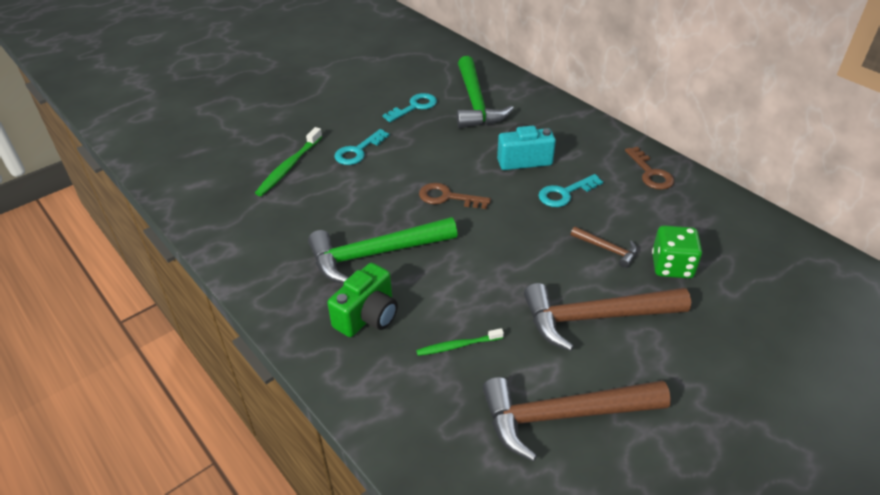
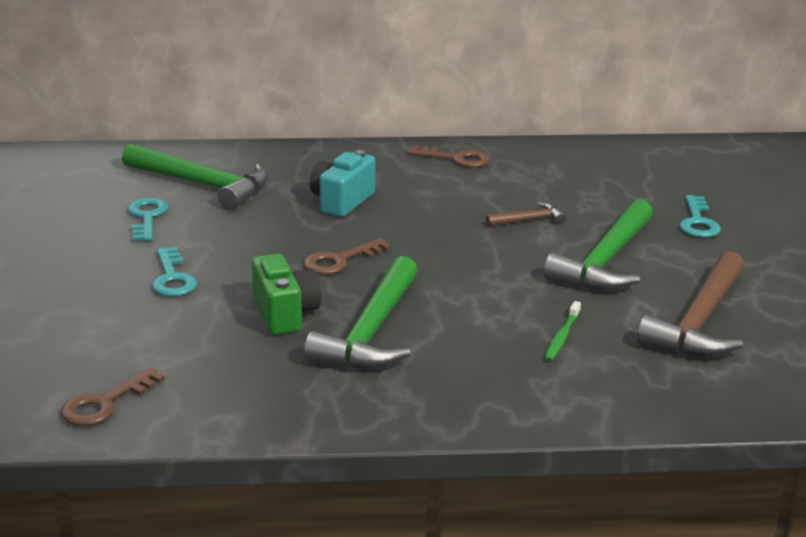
camera: 55 degrees left, 15 degrees down
(211, 200) = (105, 404): none -> brown key
(289, 167) = (127, 330): green toothbrush -> none
(367, 316) = (460, 369): green camera -> green camera (285, 314)
(565, 193) = (425, 205): turquoise key -> turquoise key (698, 222)
(595, 318) = (605, 261): brown hammer -> green hammer
(672, 266) = (586, 204): green dice -> none

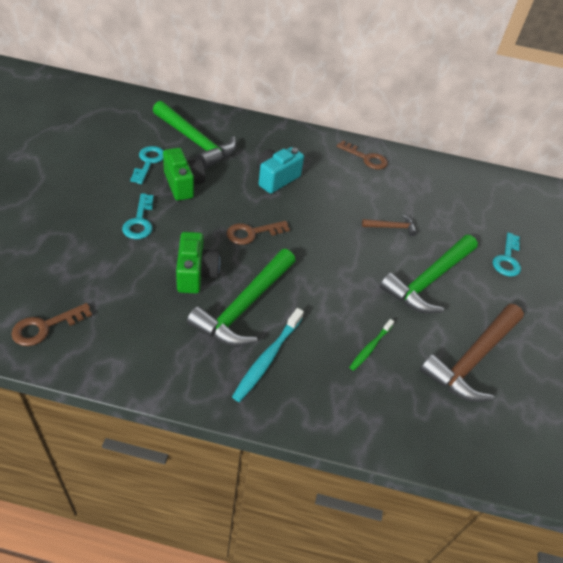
camera: 10 degrees right, 20 degrees up
(212, 231) = (183, 184): none -> green camera
(431, 373) = (267, 358): none -> turquoise toothbrush

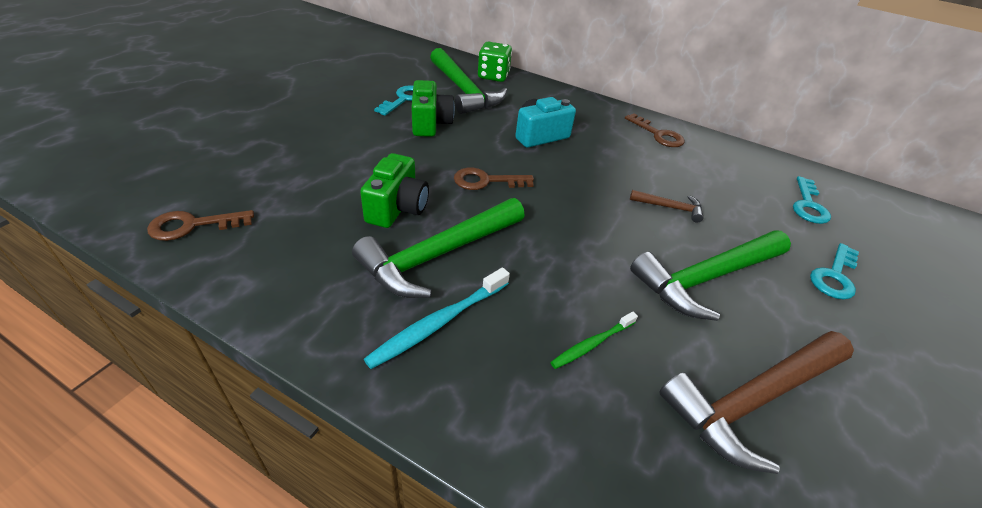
camera: 20 degrees right, 5 degrees down
(140, 221) = (363, 147): turquoise key -> turquoise key (808, 205)
(214, 119) = (493, 76): none -> green dice

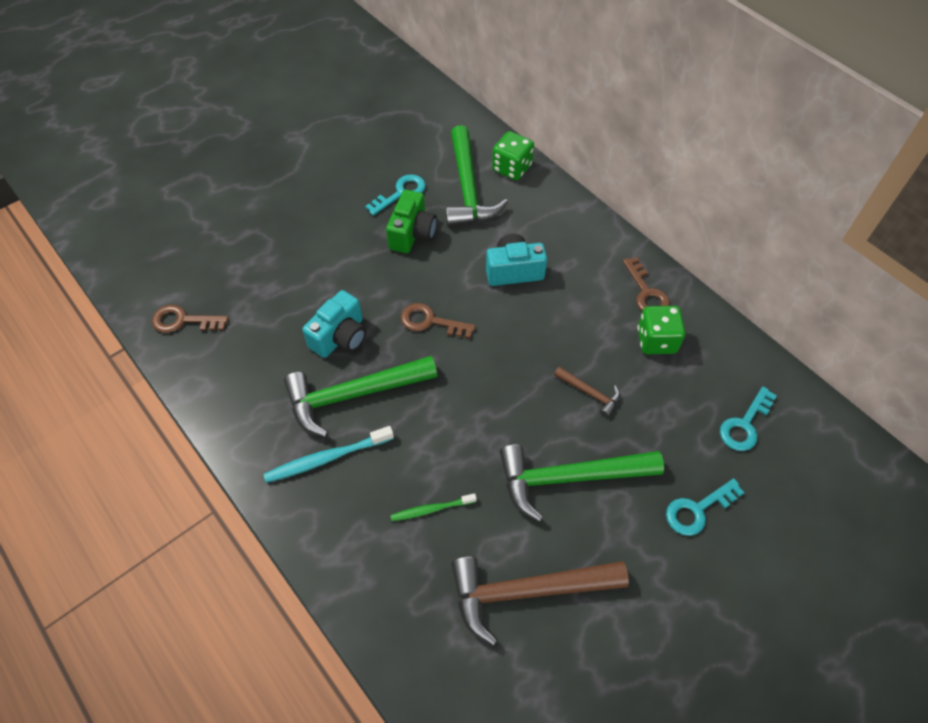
camera: 25 degrees right, 15 degrees up
(397, 208) = (340, 337): green camera -> turquoise camera
(692, 163) = (656, 340): none -> green dice

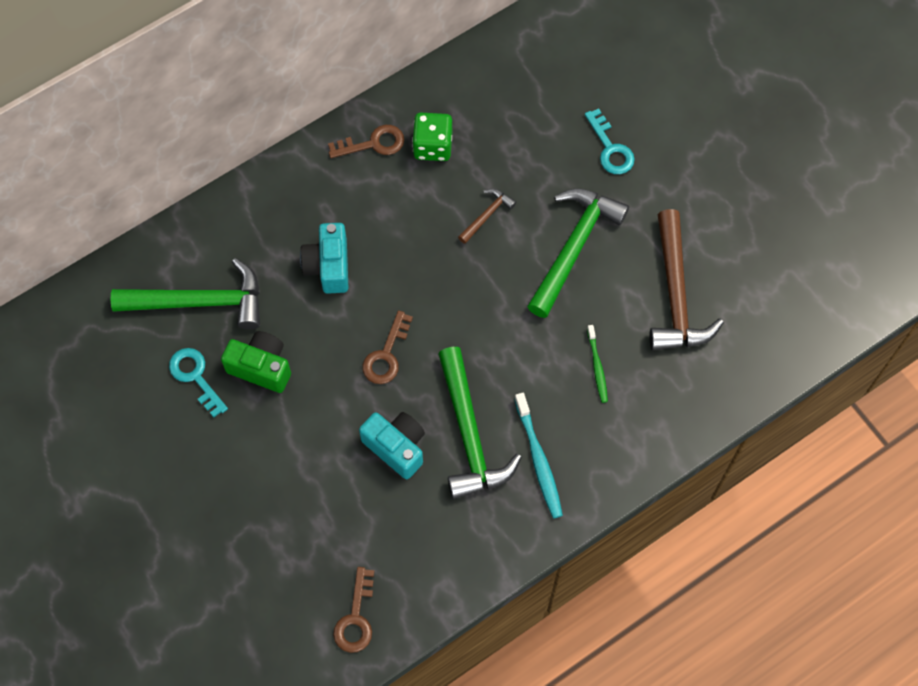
camera: 85 degrees left, 10 degrees up
(512, 168) = (175, 251): green dice -> none
(568, 478) = (574, 247): green hammer -> green hammer turned 150 degrees counterclockwise
(745, 424) = (531, 92): turquoise key -> none

